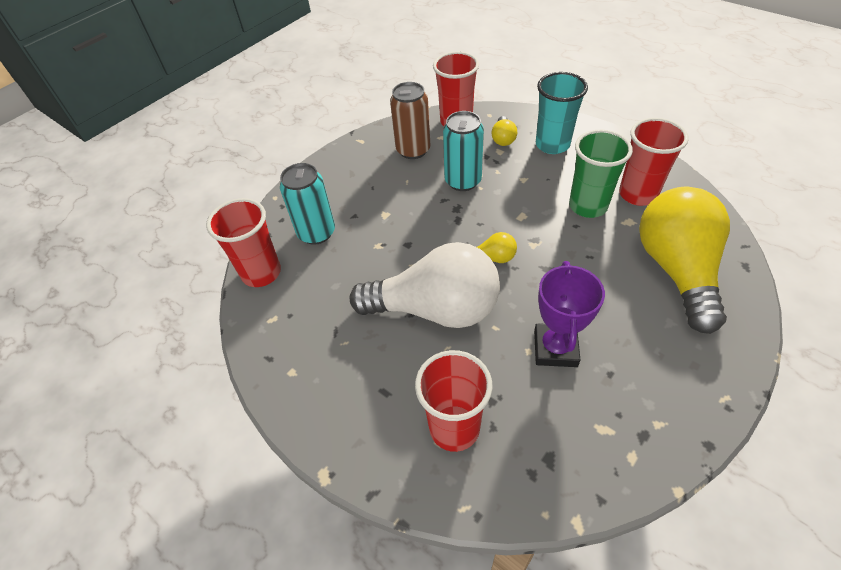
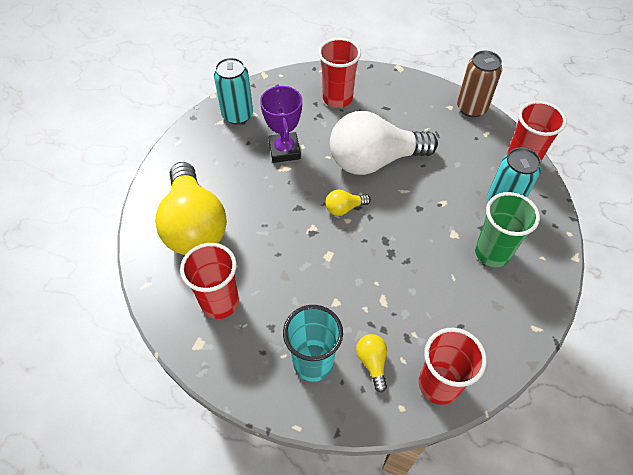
camera: 160 degrees right, 5 degrees up
(413, 150) = (468, 323): brown can -> brown can (471, 108)
(463, 181) = (396, 287): turquoise can -> turquoise can (237, 115)
(588, 206) = (268, 278): green cup -> green cup (492, 253)

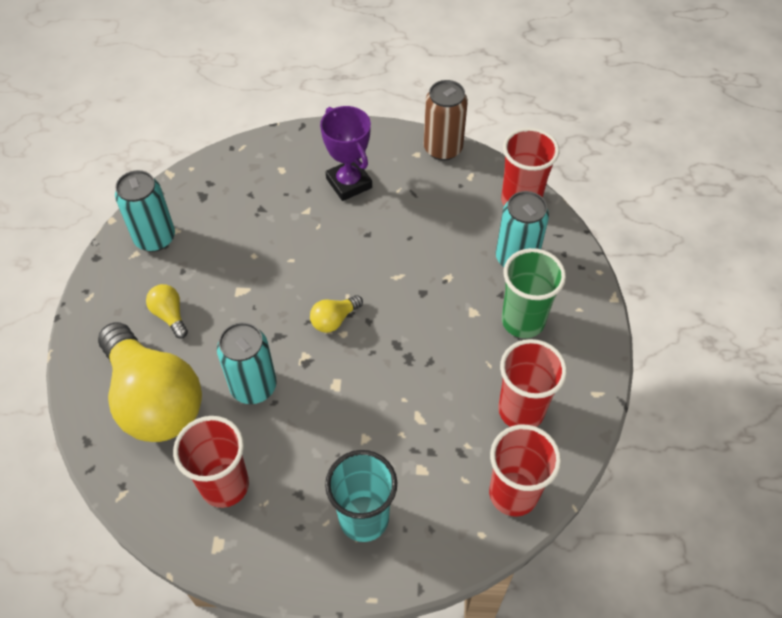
camera: 20 degrees left, 0 degrees up
(267, 238) = (253, 386): none -> turquoise can
(284, 150) = (233, 268): purple trophy -> purple trophy (349, 183)
(337, 98) = (276, 180): red cup -> red cup (521, 410)
(372, 362) = (431, 494): yellow light bulb -> yellow light bulb (170, 315)
(374, 160) = (349, 248): white light bulb -> none

